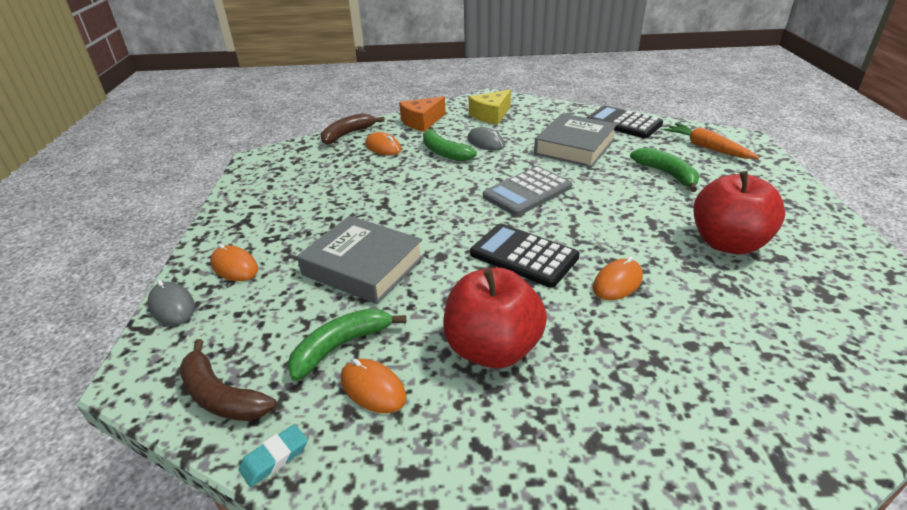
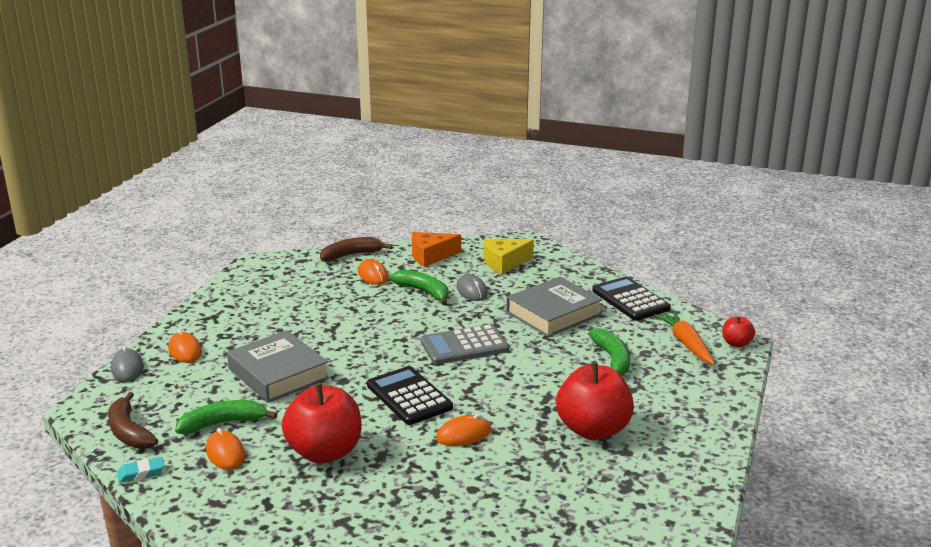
camera: 20 degrees right, 10 degrees down
(444, 152) = (424, 292): green banana -> green banana turned 150 degrees clockwise
(743, 139) = (736, 343): none -> red apple

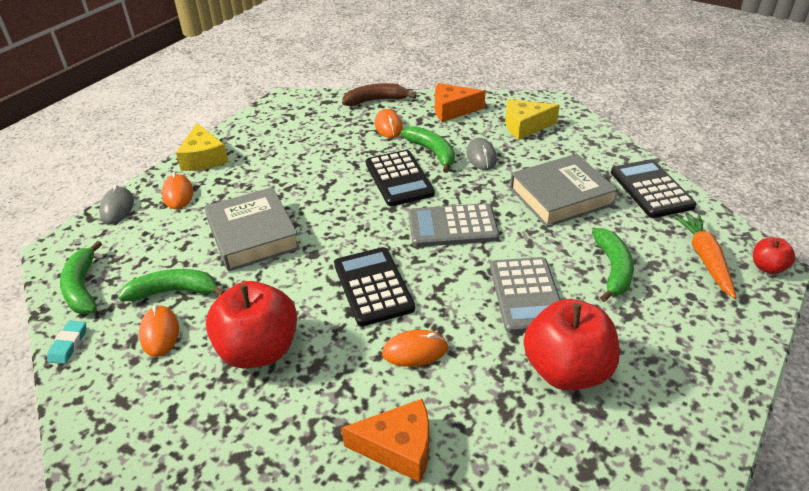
camera: 15 degrees right, 15 degrees up
(129, 432) = (82, 287): brown banana -> green banana
(141, 473) = (68, 344): turquoise eraser -> turquoise eraser turned 75 degrees counterclockwise
(196, 319) = (204, 158): none -> yellow cheese
(400, 316) = (399, 179): none -> black calculator
(474, 495) = (398, 447): none -> orange cheese
(545, 386) = (526, 295): none -> grey calculator

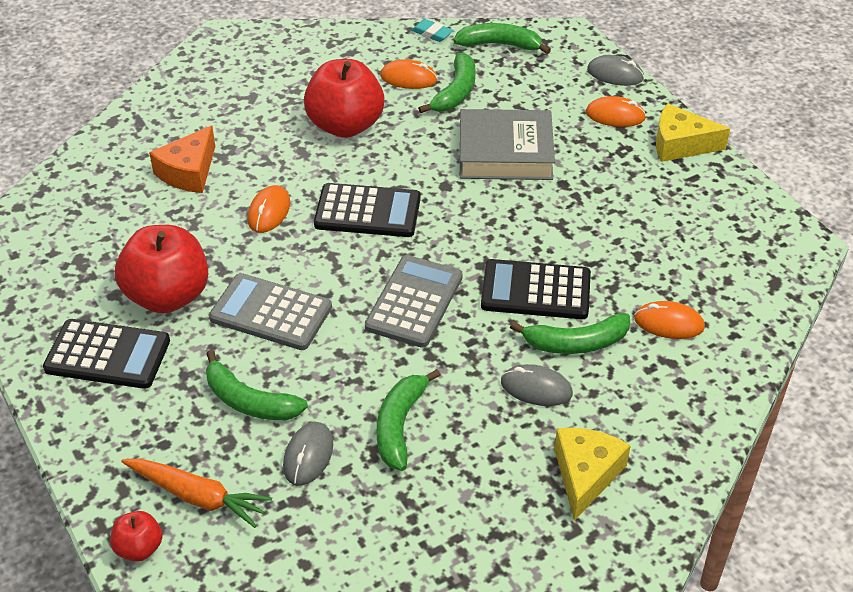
camera: 115 degrees right, 5 degrees up
(376, 100) = (752, 335): brown banana -> none
(452, 110) = (679, 410): orange cheese -> none
(560, 196) = (400, 425): grey book -> green banana
(622, 224) = (308, 456): none -> grey mouse
(651, 189) = (348, 532): black calculator -> black calculator (107, 355)

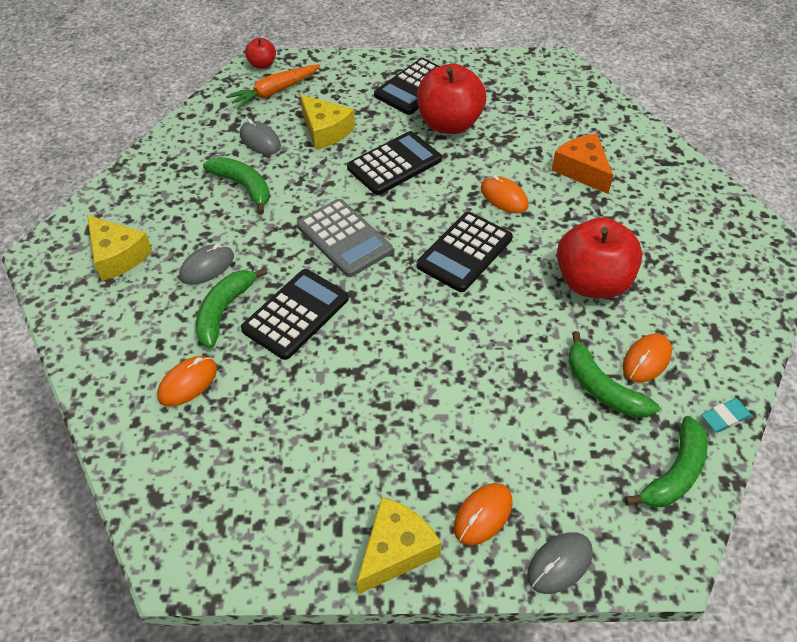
camera: 120 degrees right, 5 degrees up
(249, 401) = (325, 131): green banana -> yellow cheese
(271, 313) = (394, 164): grey calculator -> black calculator
(505, 152) = (481, 382): grey book -> none

